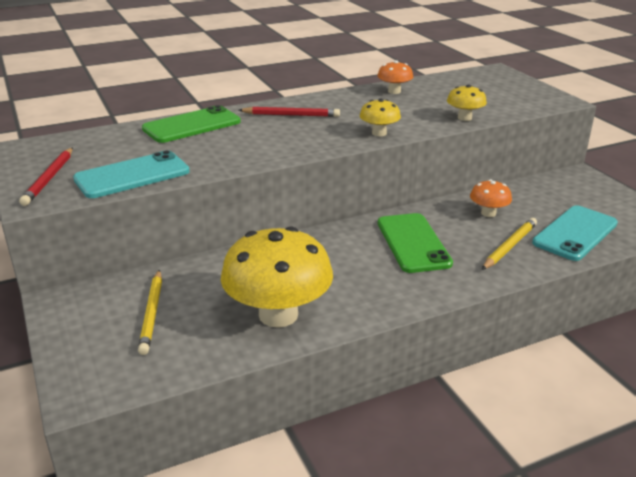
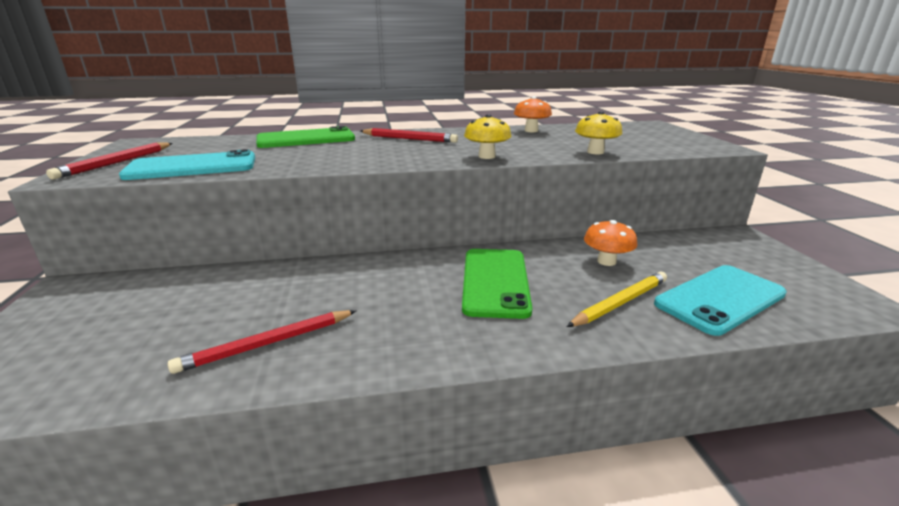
camera: 15 degrees right, 5 degrees down
(151, 314) = (133, 317): yellow pencil -> none
(278, 315) = (267, 343): yellow mushroom -> red pencil

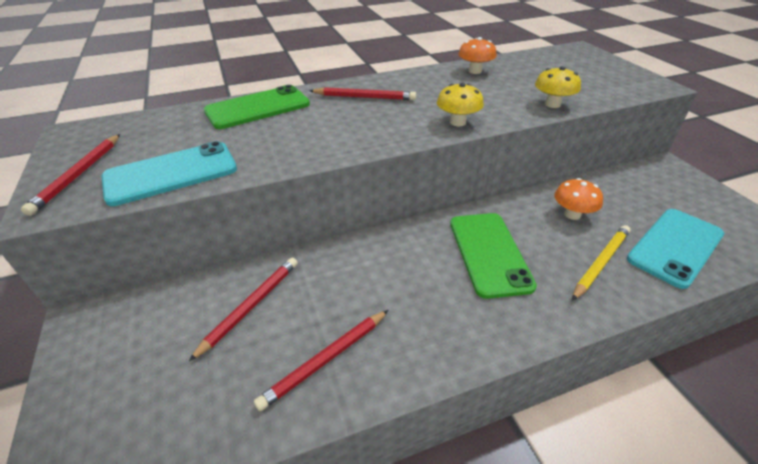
camera: 10 degrees left, 15 degrees up
(225, 294) = (251, 306): none -> red pencil

